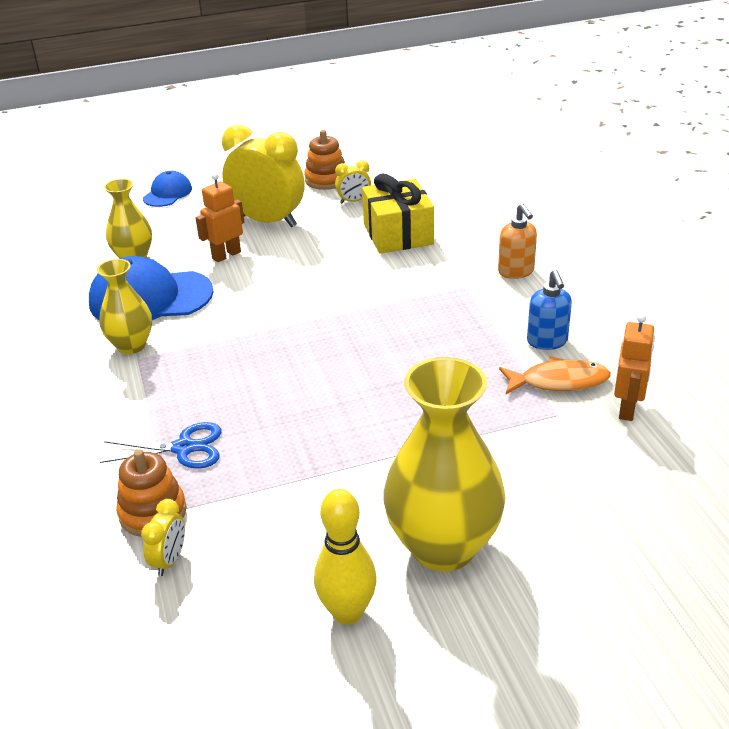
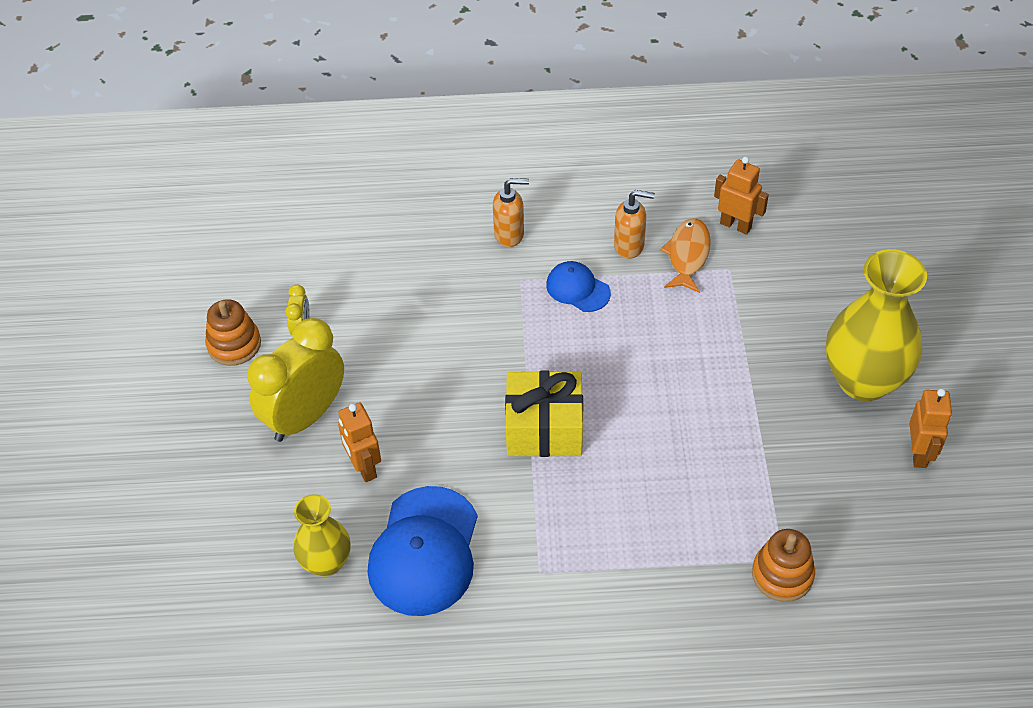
camera: 75 degrees left, 15 degrees up
(131, 345) = (514, 576): yellow vase -> none
(167, 193) = (175, 513): blue cap -> blue cap (577, 289)
(169, 560) = (843, 566): yellow clock -> none
(184, 448) = (700, 542): blue scissors -> none
(347, 612) = (919, 453): yellow bowling pin -> orange robot
(398, 234) = (394, 306): yellow gift -> yellow gift (544, 428)
(547, 342) = (629, 246): blue soap dispenser -> orange soap dispenser

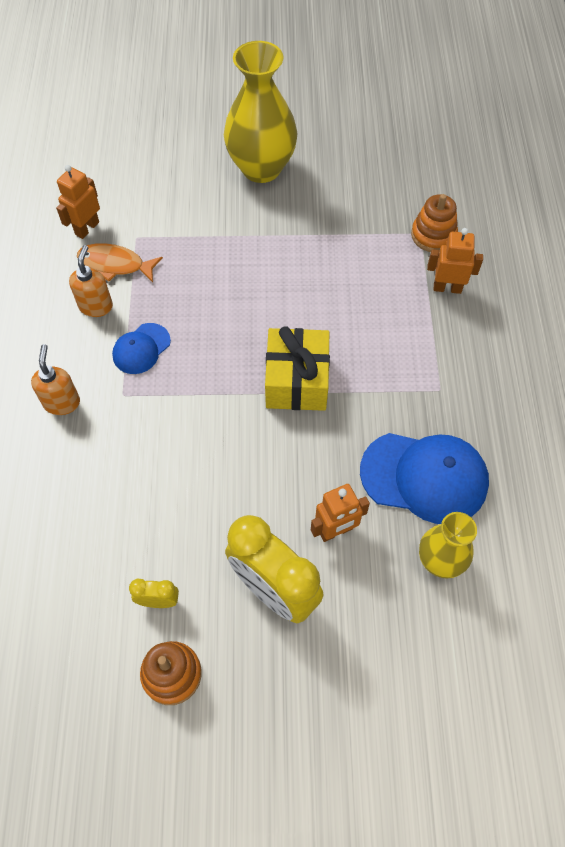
camera: 90 degrees left, 10 degrees up
(919, 453) = (329, 147): orange robot -> orange robot (447, 288)

